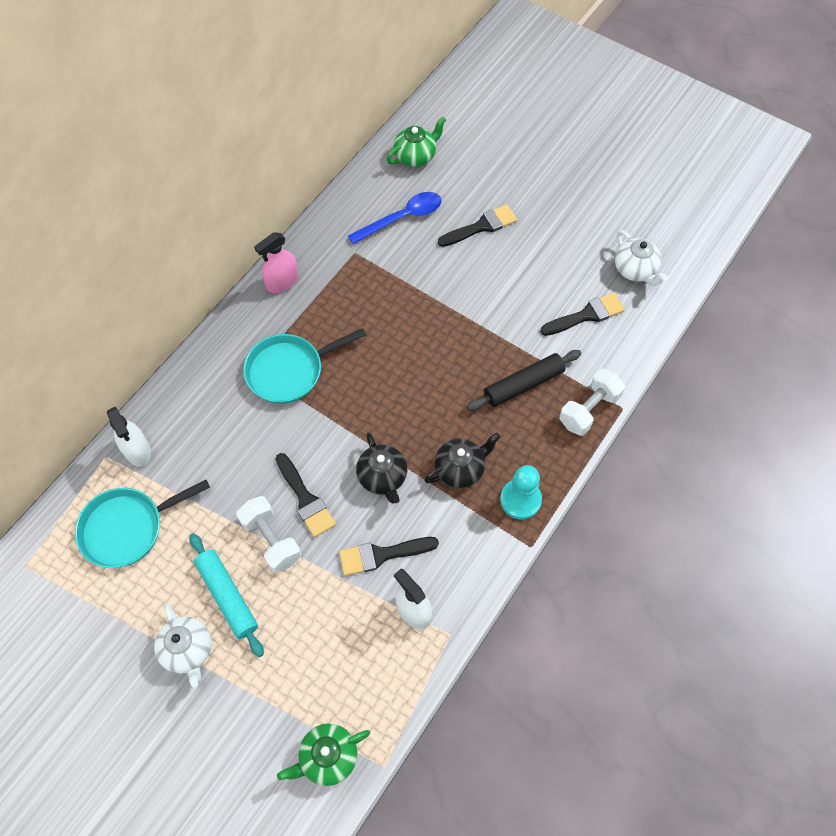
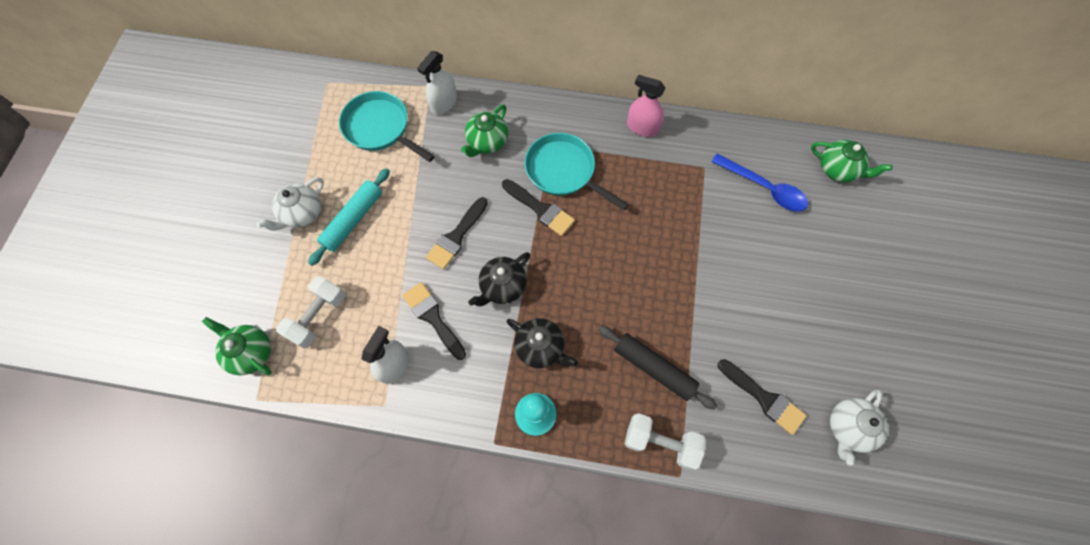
camera: 65 degrees right, 5 degrees up
(213, 427) = (487, 142): none -> green teapot
(271, 539) = (411, 228): white dumbbell -> white dumbbell (318, 316)
(481, 226) = (800, 258): black brush -> black brush (540, 209)

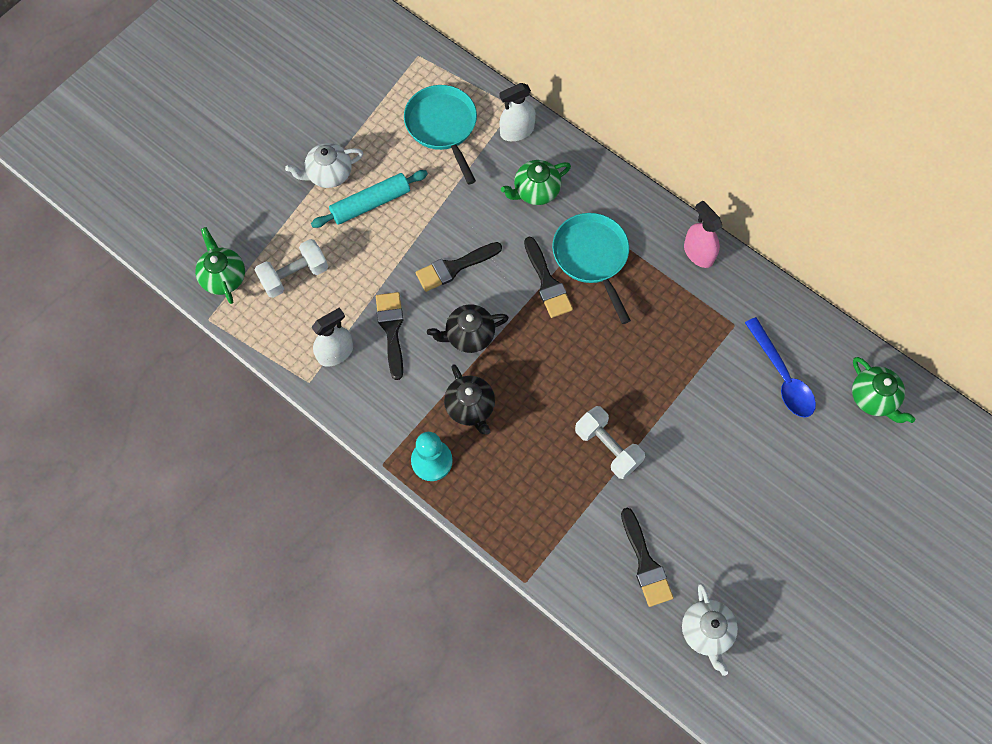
camera: 30 degrees right, 0 degrees up
(653, 368) = (561, 481): black rolling pin -> none
(660, 442) = (526, 545): white dumbbell -> white dumbbell (607, 447)
(848, 428) = (706, 631): white teapot -> white teapot turned 75 degrees counterclockwise

